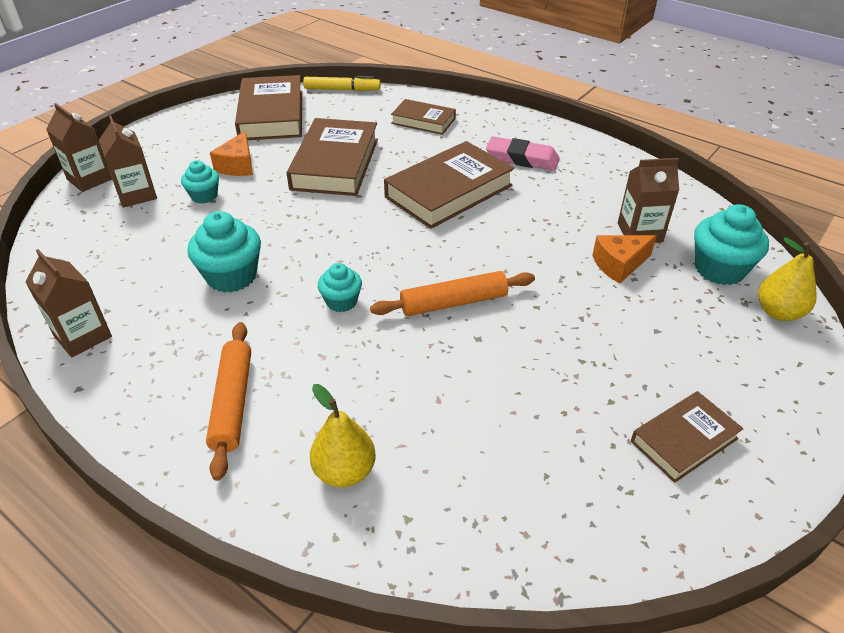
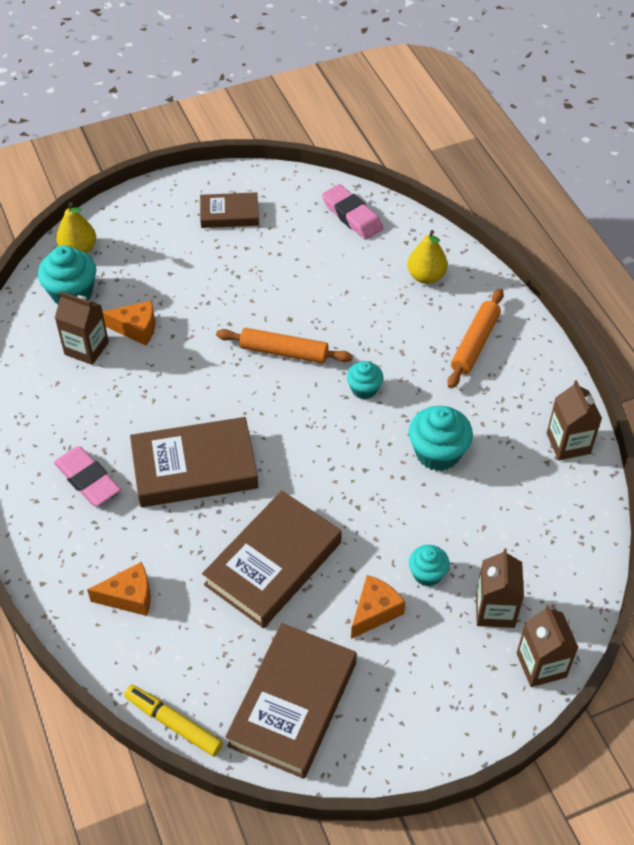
camera: 150 degrees left, 10 degrees up
(423, 121) = (129, 596): brown book -> orange cheese
(520, 526) = (352, 216): none -> pink eraser

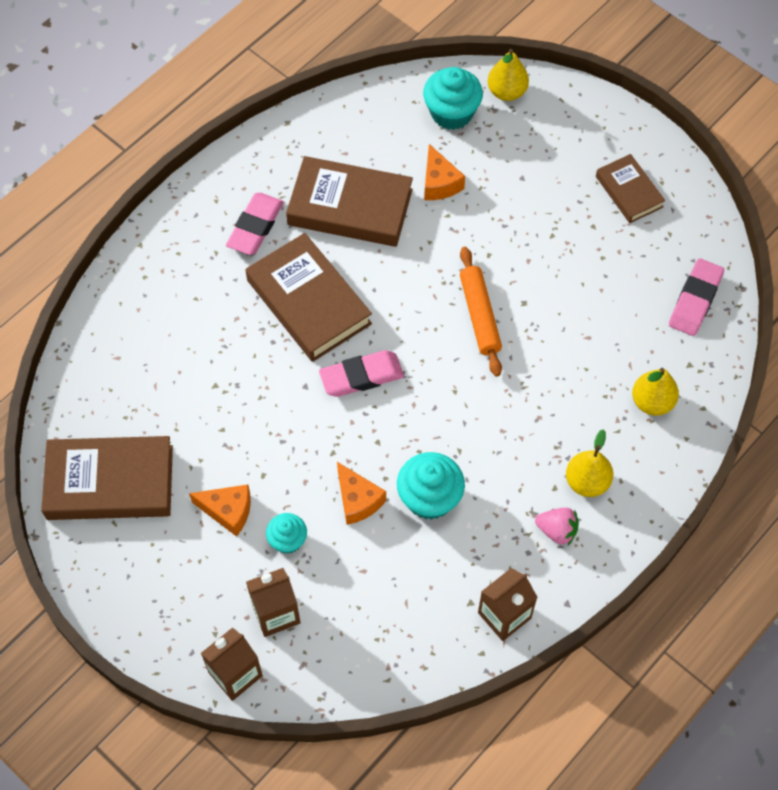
camera: 65 degrees right, 10 degrees up
(86, 348) = (395, 156): brown carton -> none
(129, 596) = (156, 313): orange cheese -> orange cheese (357, 500)
(173, 723) = (55, 401): yellow marker -> none
(273, 563) = (239, 408): brown book -> brown book (350, 207)
(294, 457) = (361, 376): none -> pink eraser
(364, 389) = (472, 403): turquoise cupcake -> none
(475, 344) = (587, 482): orange rolling pin -> yellow pear
(509, 379) = (557, 531): none -> pink strawberry

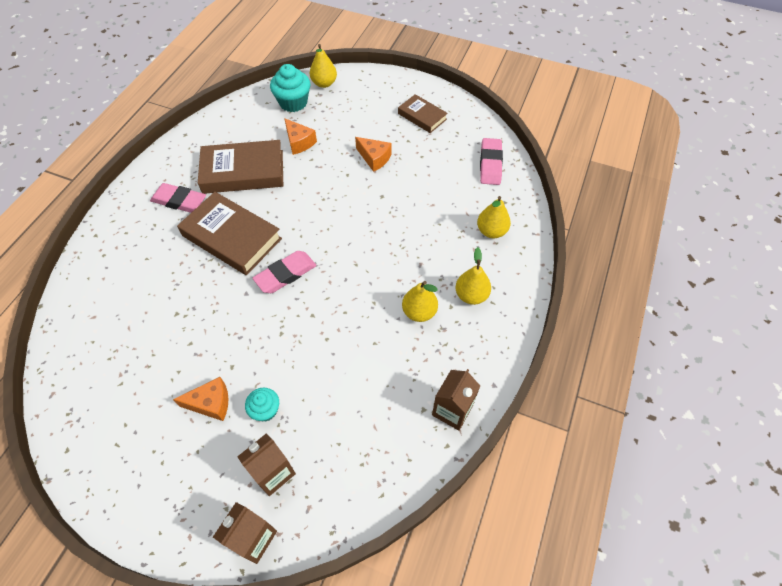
camera: 20 degrees left, 5 degrees down
(110, 482) = (106, 413): brown book -> none
(255, 227) = (179, 201): pink eraser -> pink eraser turned 75 degrees counterclockwise
(357, 500) = (311, 361): orange cheese -> orange cheese (374, 158)
(429, 498) = (364, 342): turquoise cupcake -> none
(480, 315) = (355, 212): orange rolling pin -> none
(511, 482) = (419, 312): none -> yellow pear
(557, 531) = (465, 335): pink strawberry -> none

